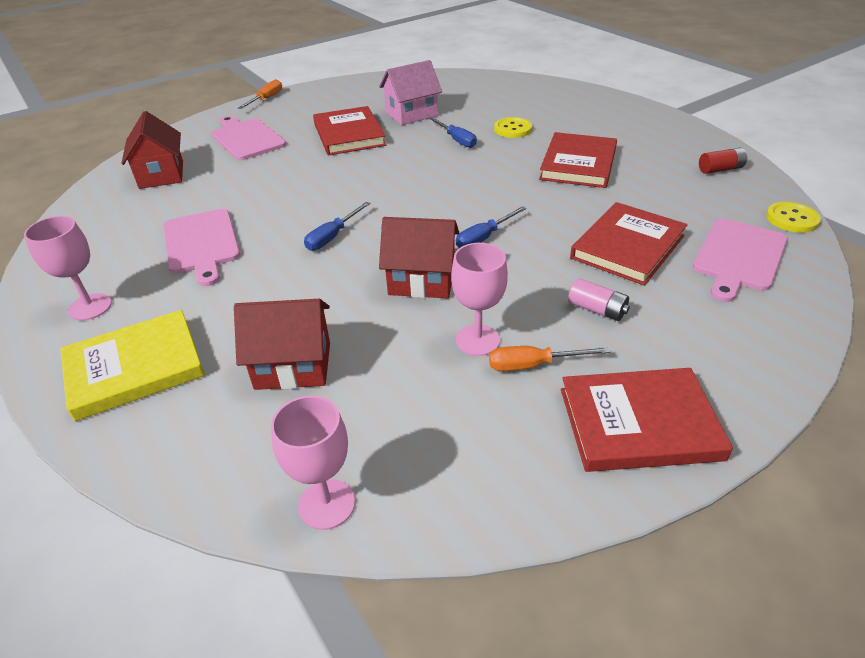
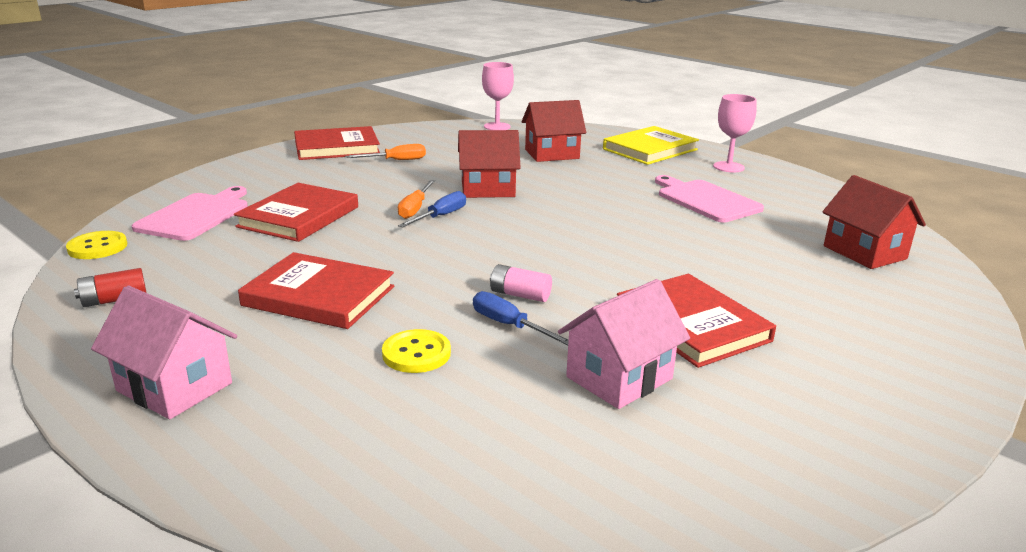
camera: 165 degrees right, 15 degrees down
(247, 138) = (844, 308): pink cutting board -> none
(266, 99) = (958, 402): orange screwdriver -> orange screwdriver (415, 208)
(332, 236) = (590, 210): blue screwdriver -> none
(477, 340) = (435, 167): pink goblet -> none
(578, 164) = (319, 296): red book -> red book turned 75 degrees counterclockwise
(597, 309) = (345, 182): pink battery -> pink battery (520, 295)
(636, 122) = (174, 387): none -> pink house

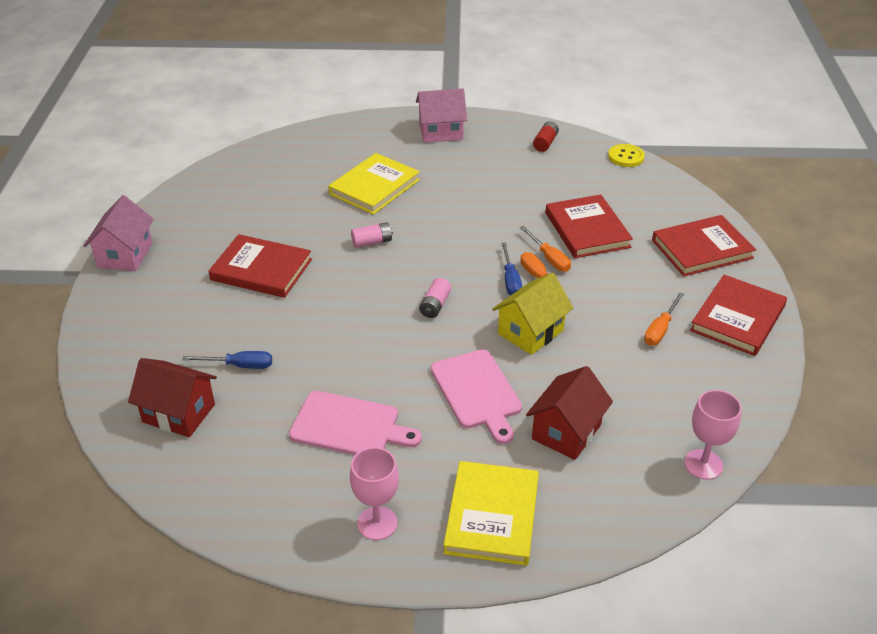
camera: 140 degrees right, 15 degrees up
(196, 215) = (640, 198): pink cutting board -> pink cutting board (477, 392)
(319, 296) = (466, 189): red book -> red book (702, 249)
(377, 215) = (549, 258): none -> orange screwdriver
(416, 353) = (374, 187): yellow button -> yellow book
(488, 189) = (530, 332): red house -> yellow house
(509, 325) = (353, 221): blue screwdriver -> blue screwdriver (240, 366)
(537, 227) = (435, 305): none -> pink battery
(619, 378) = (272, 220): pink house -> pink house (125, 255)

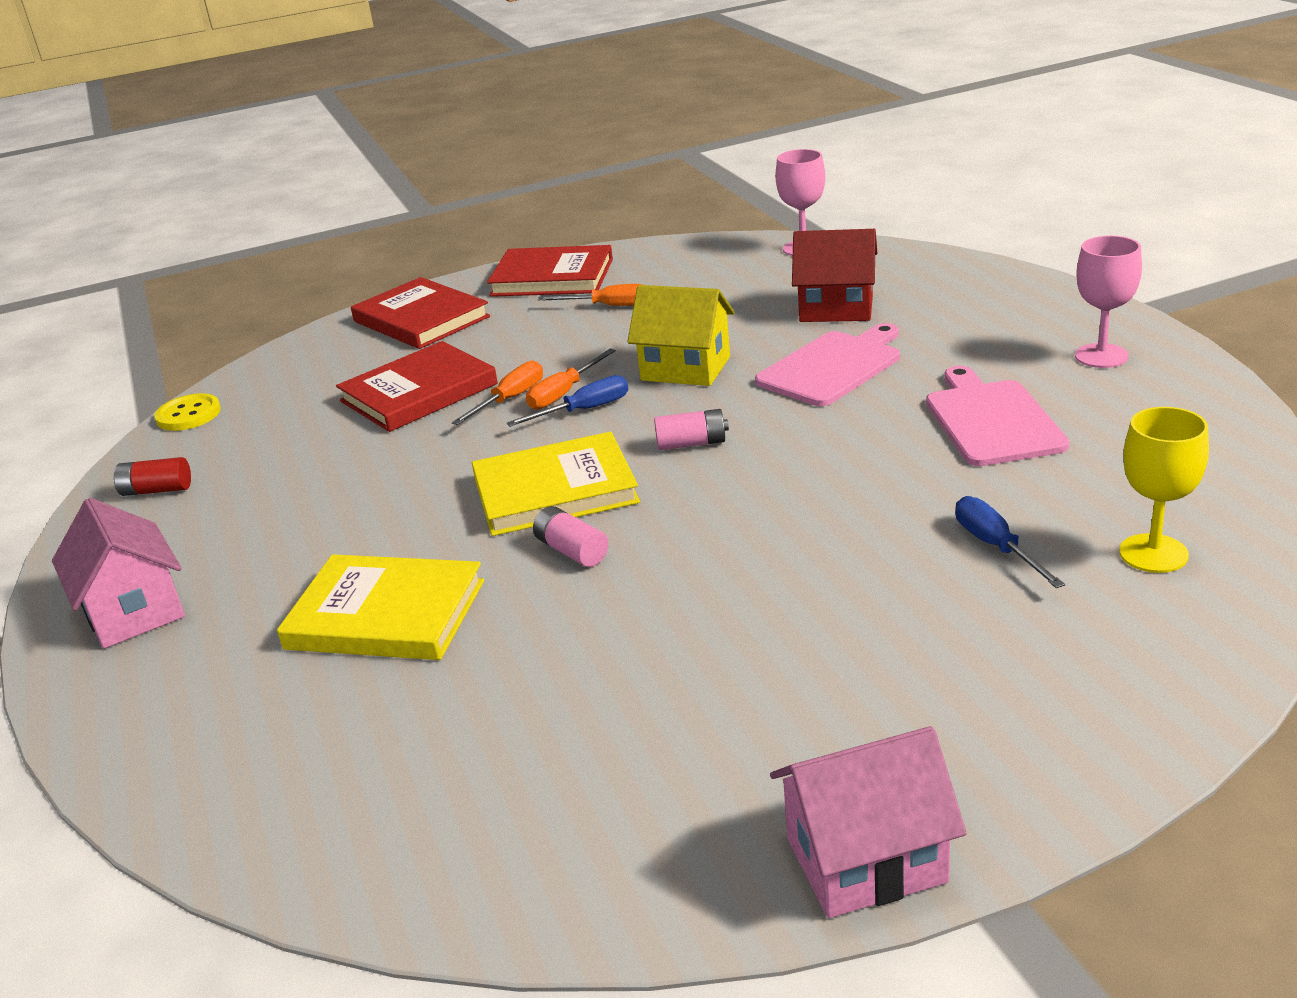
camera: 110 degrees left, 10 degrees down
(179, 413) = (1153, 553): red house -> yellow goblet
(261, 270) = (747, 635): red book -> none
(492, 516) = (1002, 309): yellow book -> yellow book (555, 490)

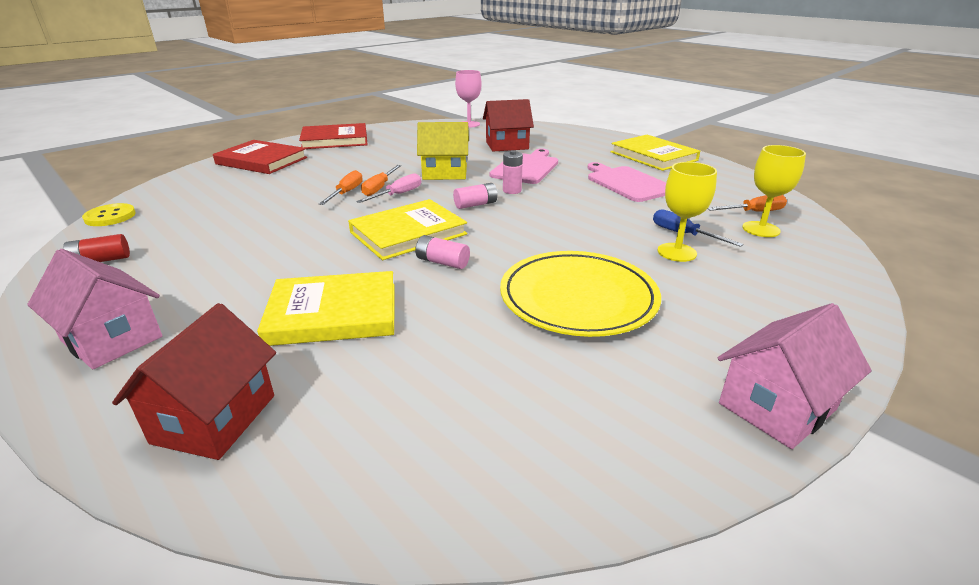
camera: 25 degrees left, 0 degrees up
(198, 734) = (214, 419): none -> red house
(419, 393) = (282, 194): red book -> none
(584, 410) = (398, 194): blue screwdriver -> pink screwdriver
(609, 306) = (378, 150): orange screwdriver -> orange screwdriver (754, 212)
(723, 642) = (578, 298): none -> yellow plate
(771, 419) = (512, 190): none -> pink battery
(950, 582) = (676, 252): none -> yellow goblet
(1101, 356) = (653, 156): pink goblet -> yellow book

